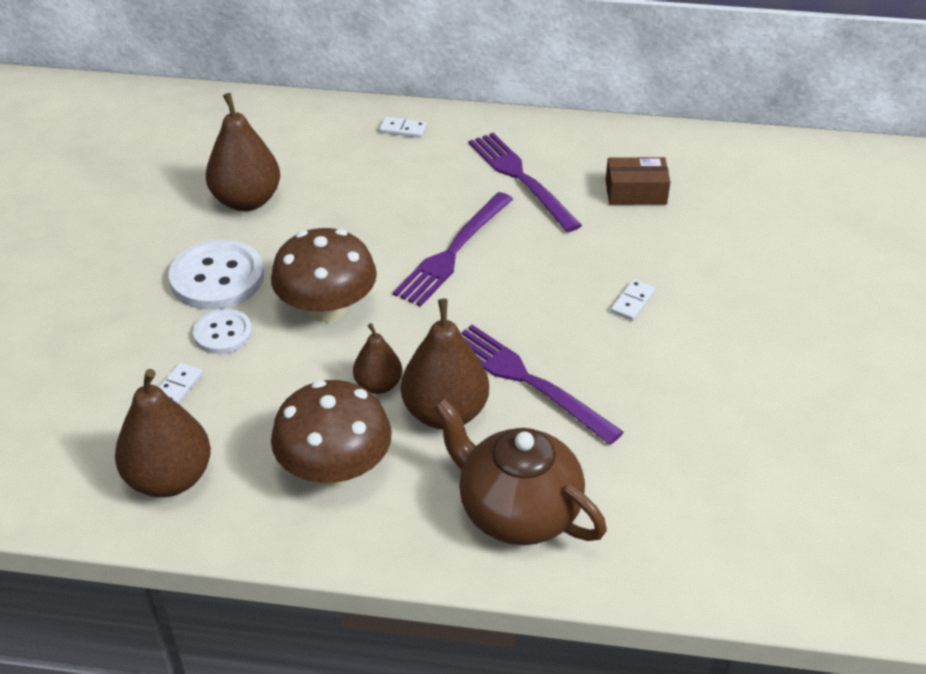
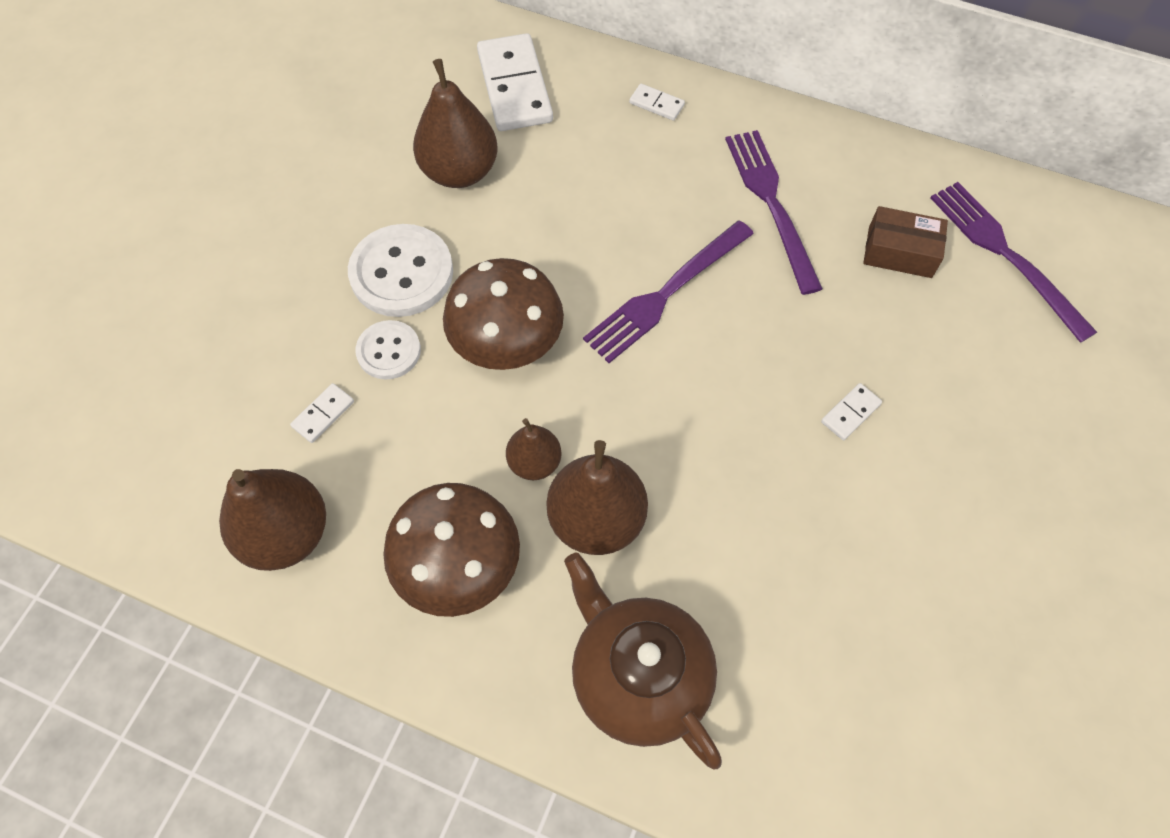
camera: 15 degrees right, 20 degrees up
(277, 136) = (515, 86): none -> white domino
(527, 380) = (699, 496): purple fork -> purple fork (1005, 254)

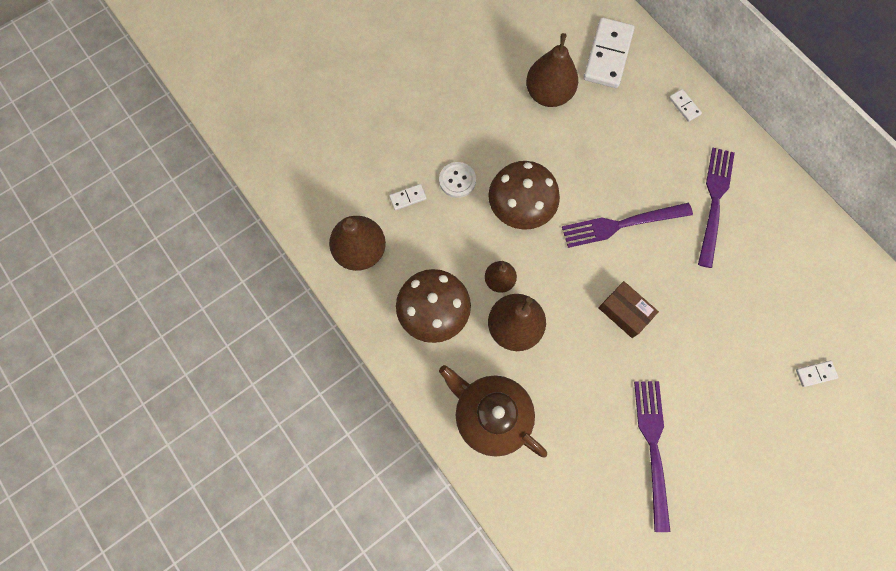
camera: 30 degrees right, 10 degrees up
(401, 273) = (486, 139): white button -> none
(638, 676) = (491, 415): brown teapot -> brown teapot turned 45 degrees counterclockwise
(850, 413) = (683, 345): white domino -> white domino (815, 374)
(899, 252) = (772, 269): brown box -> brown box (624, 312)
(1005, 254) = (835, 304): purple fork -> purple fork (653, 447)

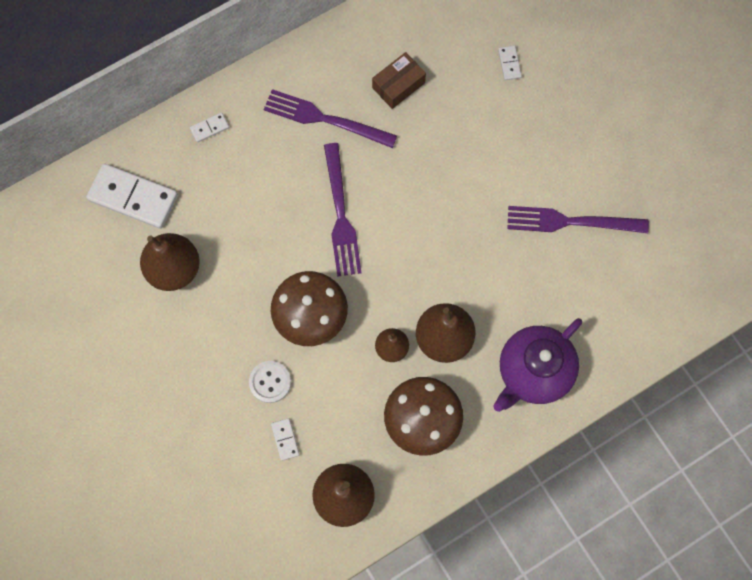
camera: 85 degrees left, 0 degrees up
(491, 415) = (533, 372): brown teapot -> purple teapot
(624, 312) = (436, 226): brown box -> brown box (398, 85)

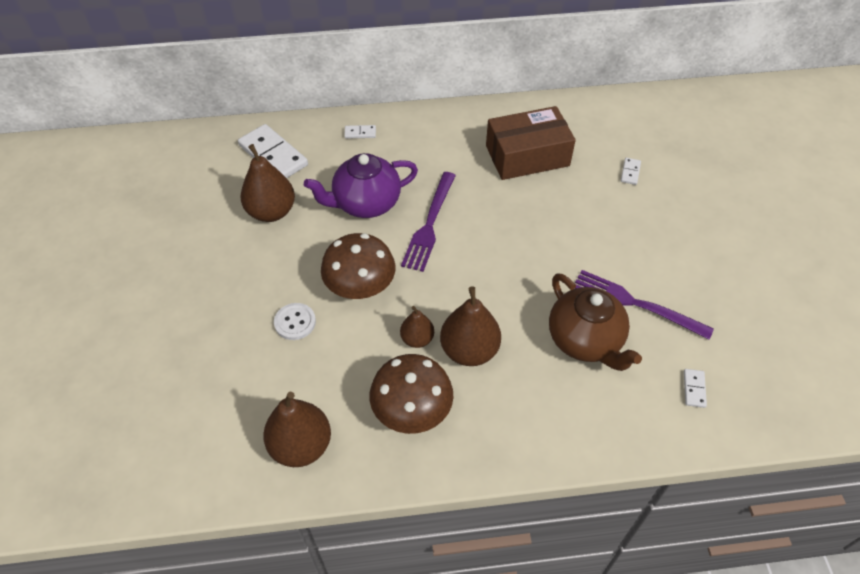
camera: 25 degrees right, 20 degrees down
(285, 439) = (279, 373): white domino -> white domino (694, 389)
(325, 119) = (454, 157): purple fork -> none
(398, 85) = (527, 156): brown box -> brown box, size x1.83
(533, 372) = (542, 413): purple teapot -> purple teapot (365, 203)
(541, 282) = (585, 340): none -> brown teapot

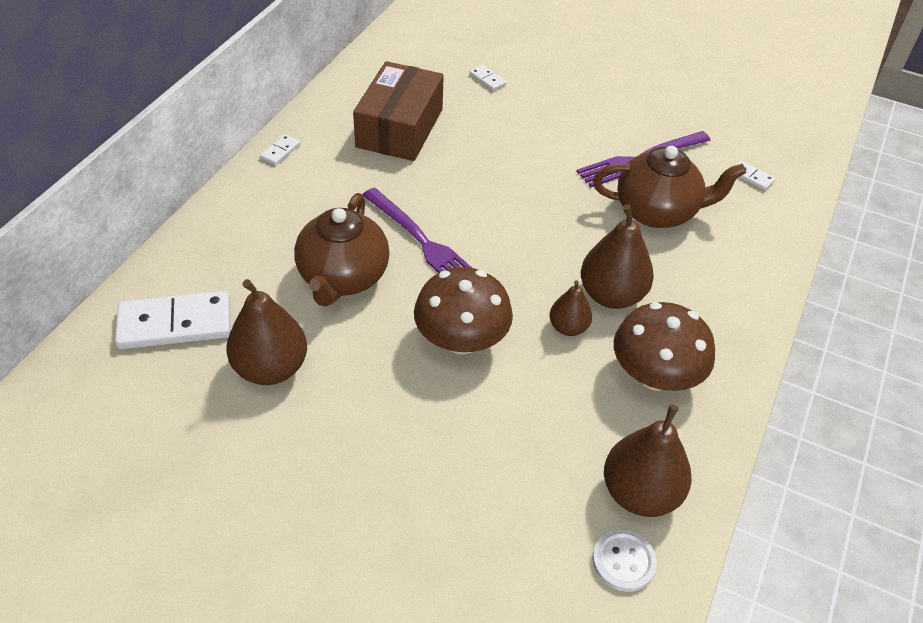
camera: 60 degrees left, 5 degrees down
(295, 322) = (464, 422): white button -> white button (623, 561)
(360, 133) = (227, 230): white domino -> white domino (280, 151)
(365, 203) = (343, 278): purple teapot -> brown teapot

